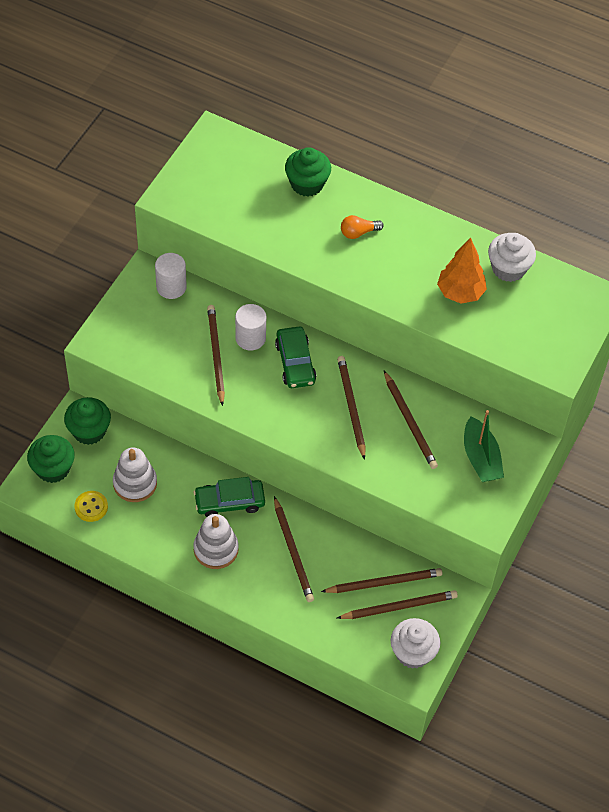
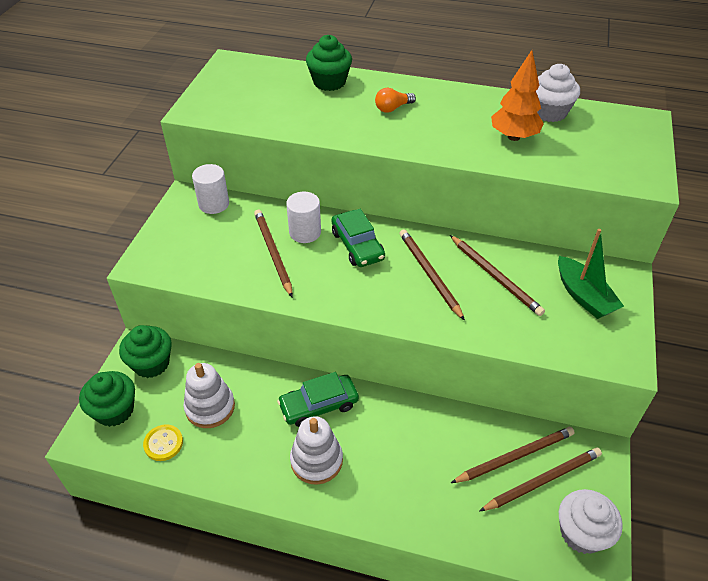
camera: 10 degrees left, 10 degrees down
(293, 552) = (404, 444): brown pencil -> none

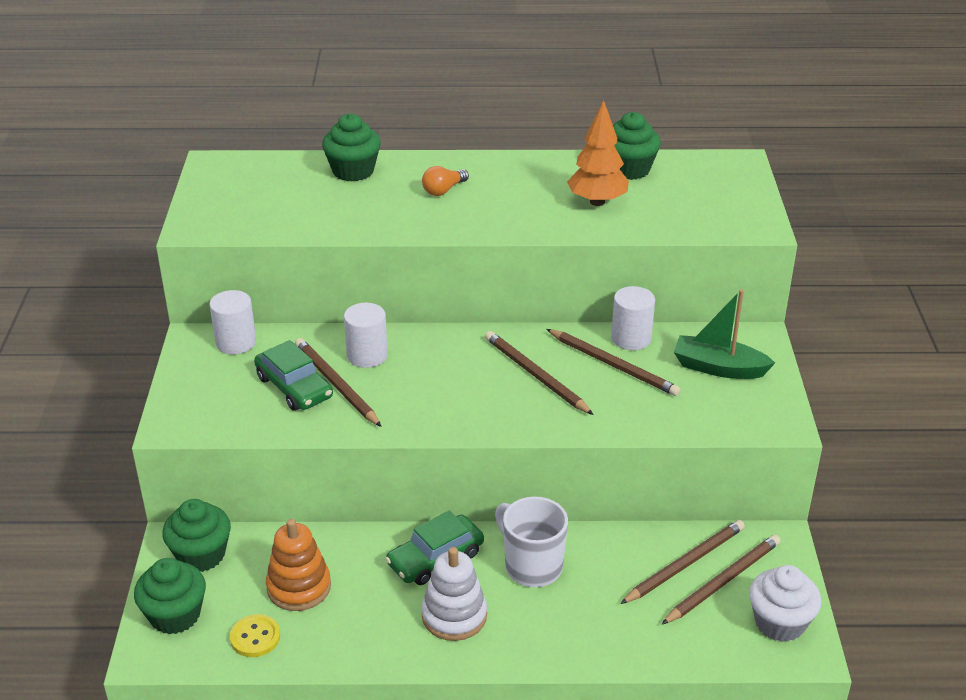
camera: 15 degrees left, 10 degrees down
(210, 407) = (299, 587): white stacking toy -> orange stacking toy
(357, 245) = (438, 359): green car -> green car (294, 387)
(390, 430) = (531, 566): none -> white mug
(517, 255) = (631, 338): none -> white cylinder
(549, 112) = (629, 169): white cupcake -> green cupcake
(583, 296) = (718, 368): green boat -> green boat turned 150 degrees clockwise

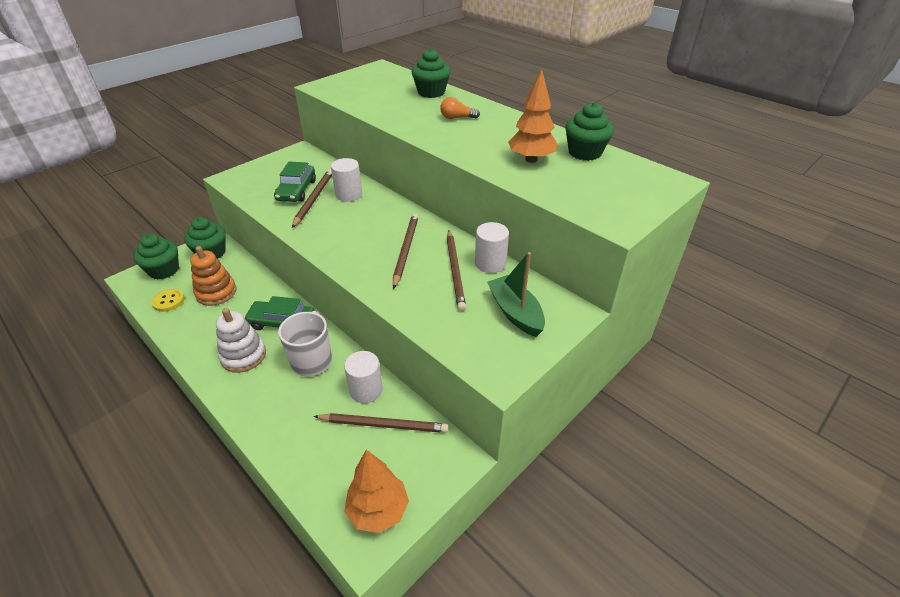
camera: 45 degrees right, 5 degrees up
(236, 342) = (311, 160): white cylinder -> white cylinder (366, 390)
(723, 581) = (387, 454): brown pencil -> none
(779, 622) = (378, 510): white cupcake -> orange tree

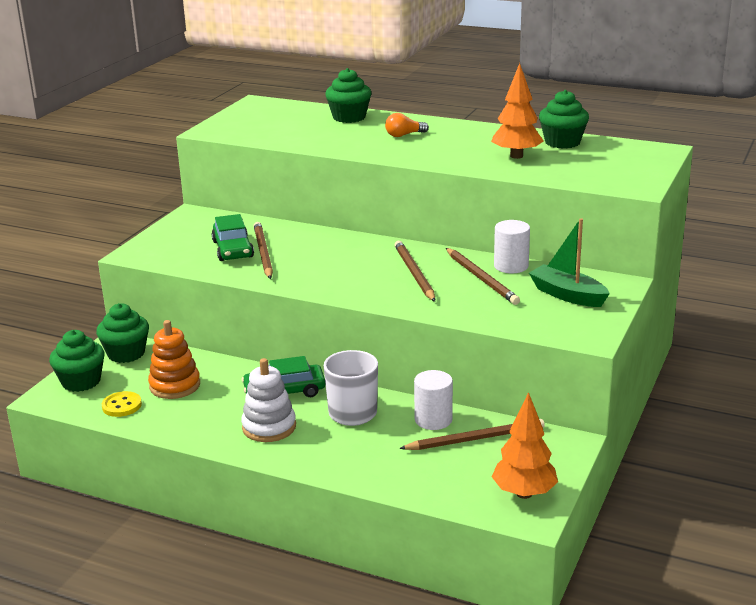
camera: 20 degrees left, 15 degrees down
(349, 194) = (300, 241): white cylinder -> none

